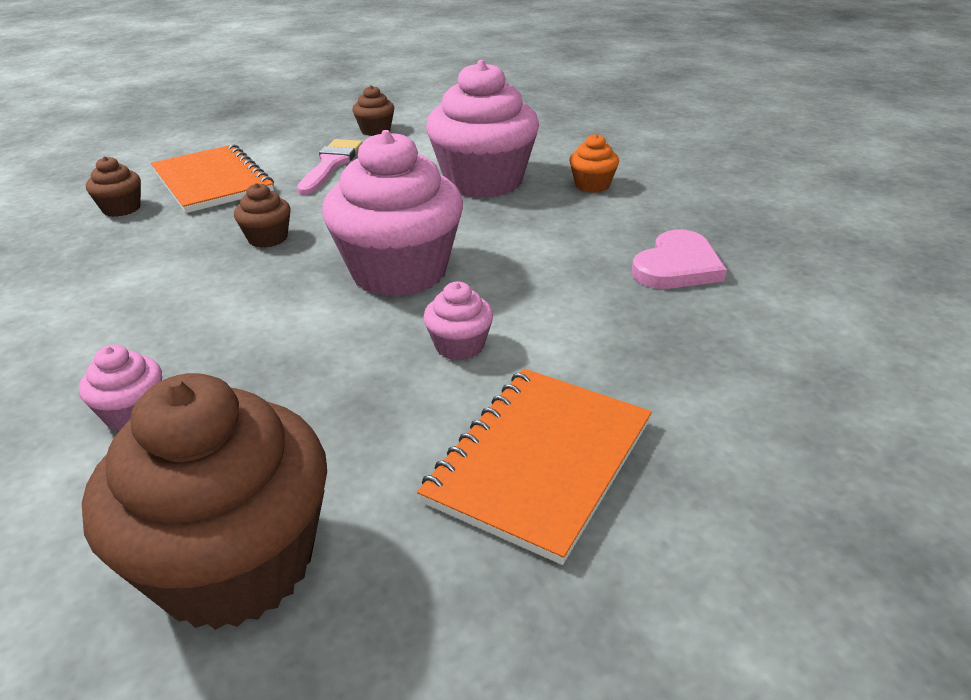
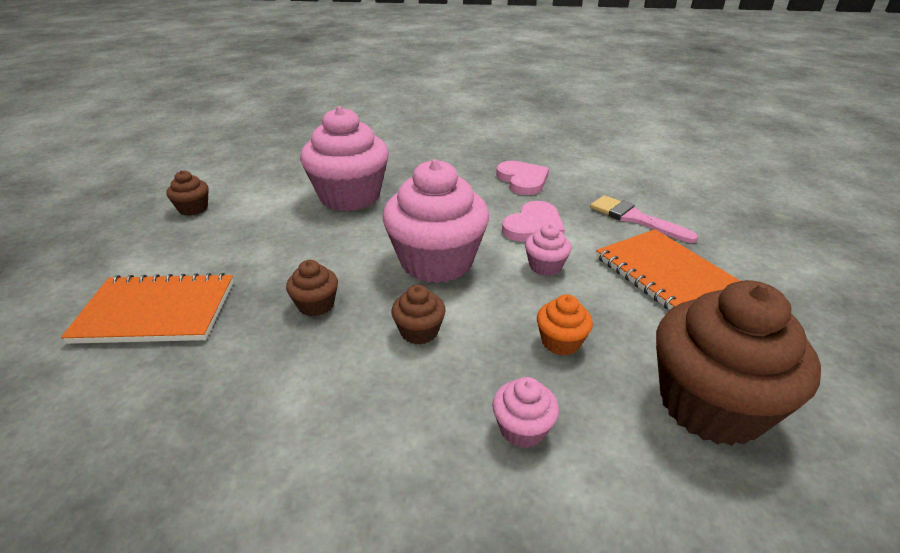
camera: 60 degrees left, 0 degrees up
(121, 208) = (126, 383): brown cupcake -> brown cupcake (419, 331)
(331, 164) = (224, 244): pink brush -> pink brush (635, 218)
(555, 310) = (534, 226): none -> pink heart
(592, 185) = (405, 168): orange cupcake -> orange cupcake (560, 342)

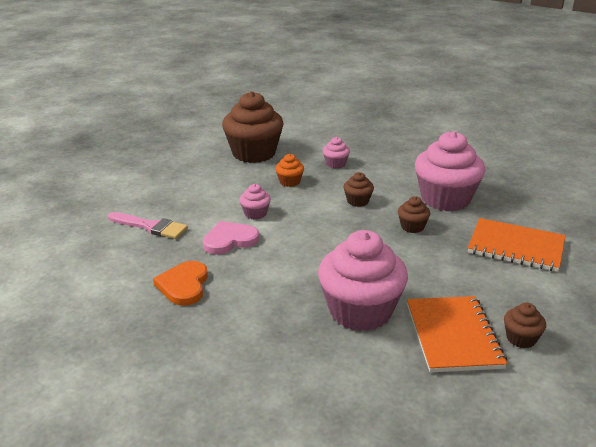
camera: 155 degrees left, 5 degrees down
(436, 262) = (322, 233): pink cupcake -> pink cupcake (445, 199)
(522, 180) = (184, 285): pink heart -> orange heart
(635, 218) = (151, 227): pink brush -> pink brush turned 45 degrees counterclockwise
(666, 275) = (192, 193): orange notebook -> orange notebook (453, 335)

